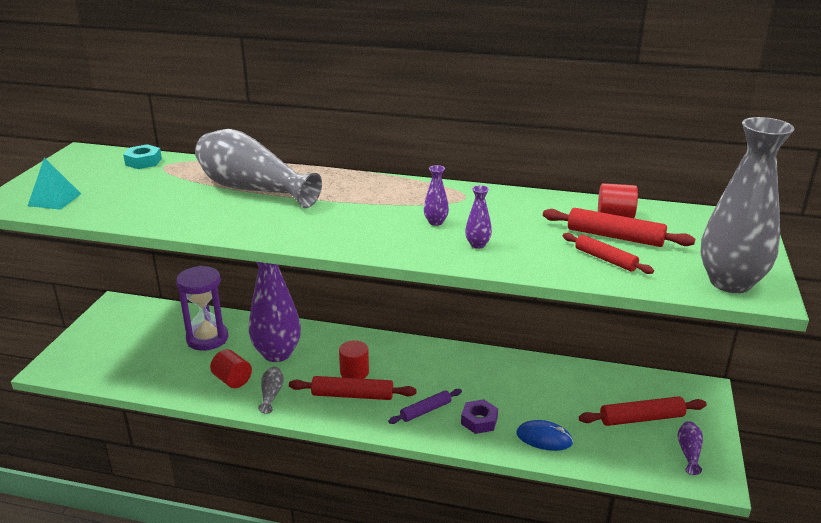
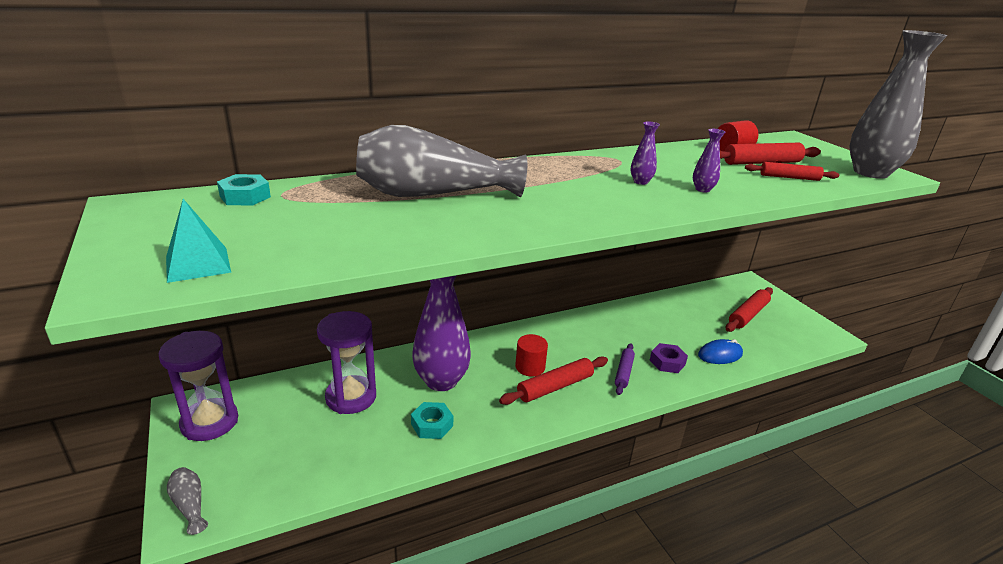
camera: 40 degrees left, 0 degrees up
(117, 319) = (210, 422): none -> purple hourglass
(232, 380) = (432, 425): red cylinder -> turquoise nut
(271, 395) = (487, 420): grey vase -> grey vase (190, 505)
(689, 452) = (798, 325): purple vase -> none

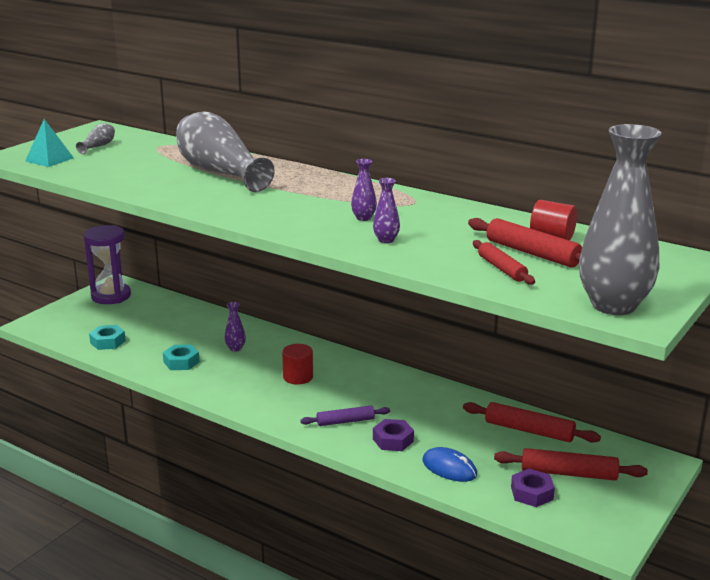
camera: 60 degrees right, 5 degrees down
(190, 505) = (44, 320): grey vase -> grey vase (98, 146)
(245, 196) = (144, 141): turquoise nut -> turquoise nut (108, 342)
(351, 397) = (180, 325): purple hourglass -> none
(441, 381) = (235, 348): purple vase -> purple vase, size x0.40
(555, 387) = (283, 395): red rolling pin -> red rolling pin (529, 431)
(766, 337) = (532, 493): none -> purple nut

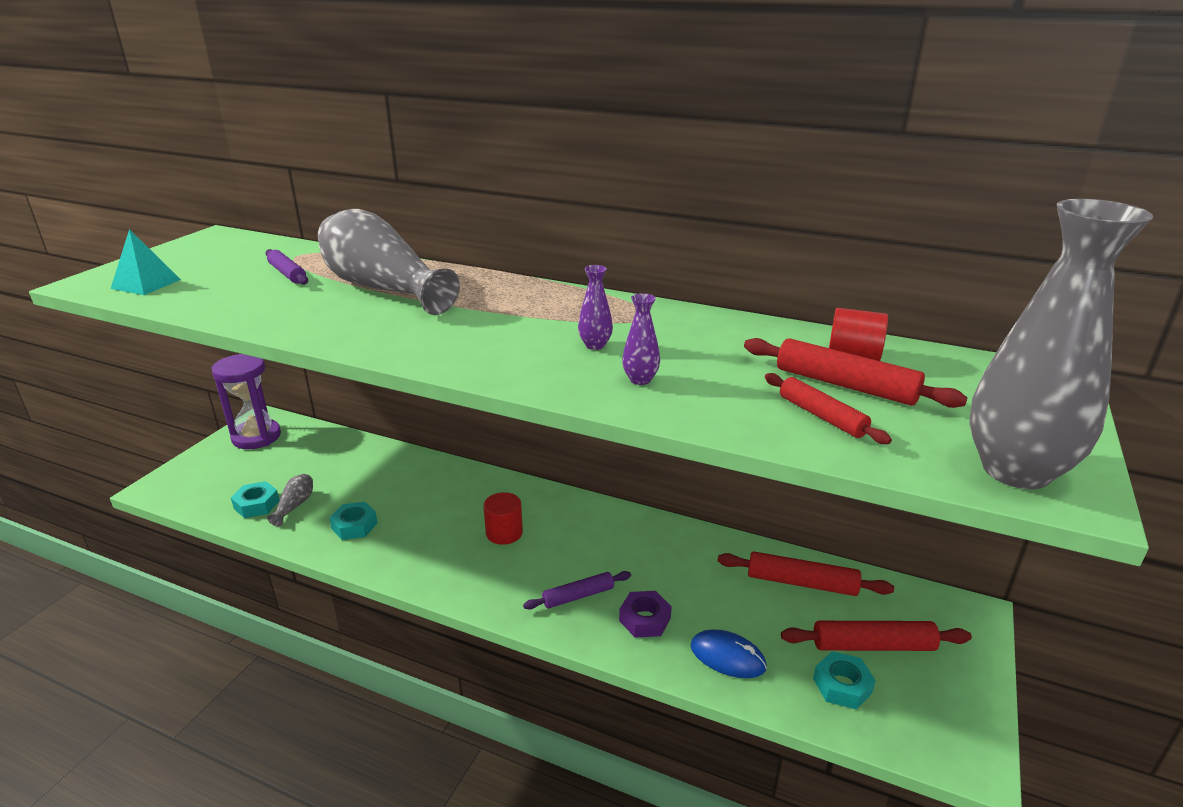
camera: 10 degrees left, 5 degrees up
(98, 146) = (215, 261): grey vase -> grey vase (295, 506)
(151, 158) = (287, 274): none -> purple rolling pin
(235, 348) = (419, 498): purple vase -> none
(532, 493) = (842, 686): purple nut -> turquoise nut

